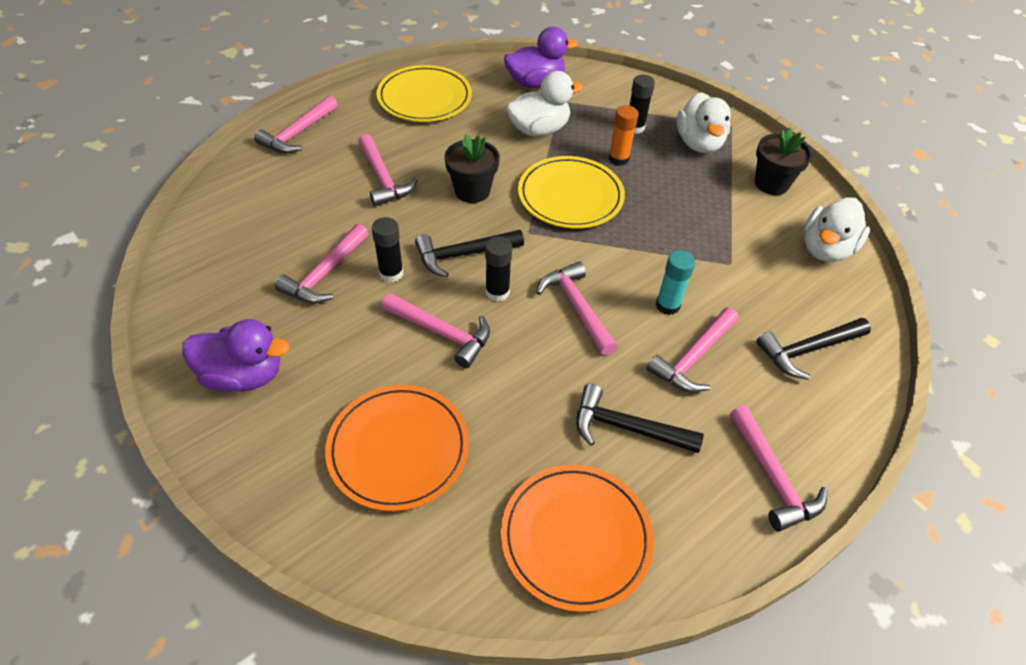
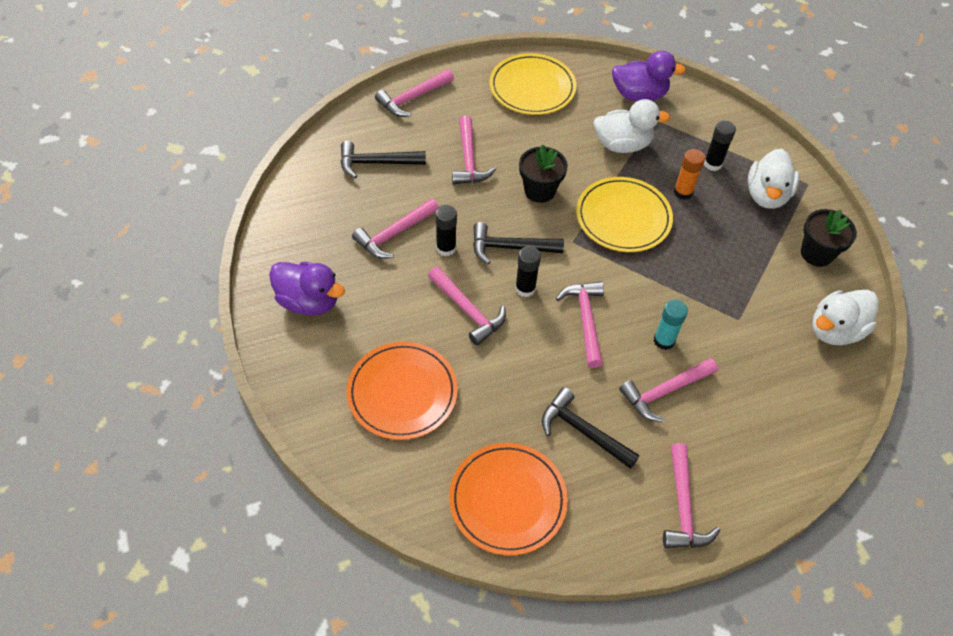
camera: 20 degrees right, 5 degrees up
(807, 350) = (768, 415): black hammer -> black hammer (376, 163)

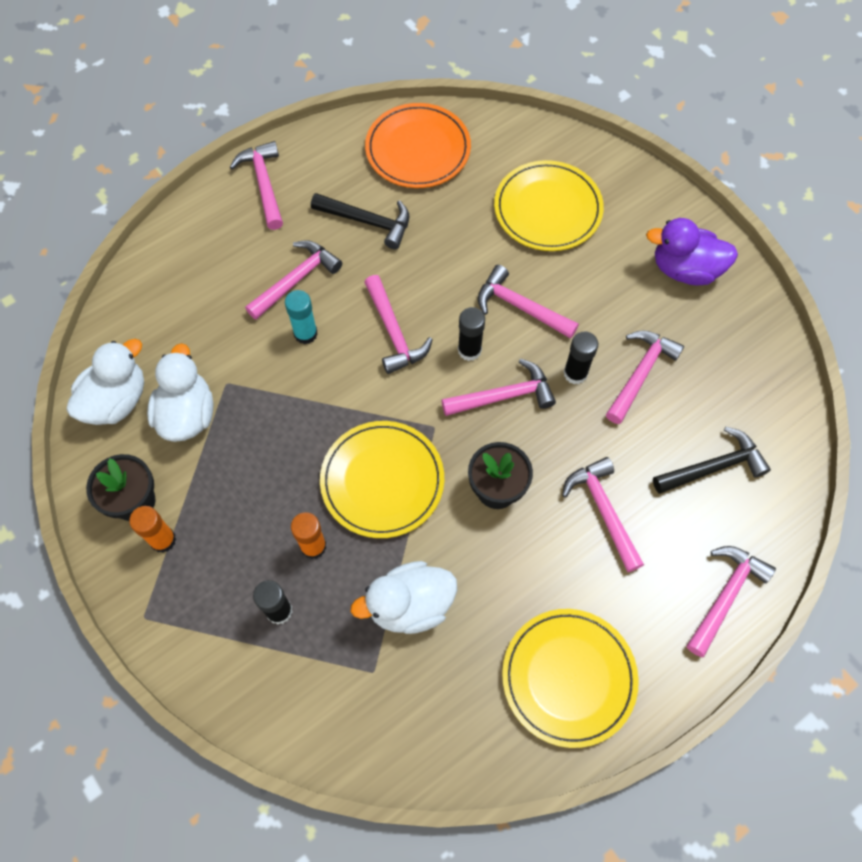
camera: 165 degrees right, 10 degrees up
(402, 392) = (547, 209): orange plate -> yellow plate
(510, 248) = (504, 396): black hammer -> pink hammer
(639, 95) = (407, 718): purple duck -> none
(766, 195) = (201, 577): white duck -> white duck (187, 414)
(794, 224) = (163, 540): none -> orange glue stick

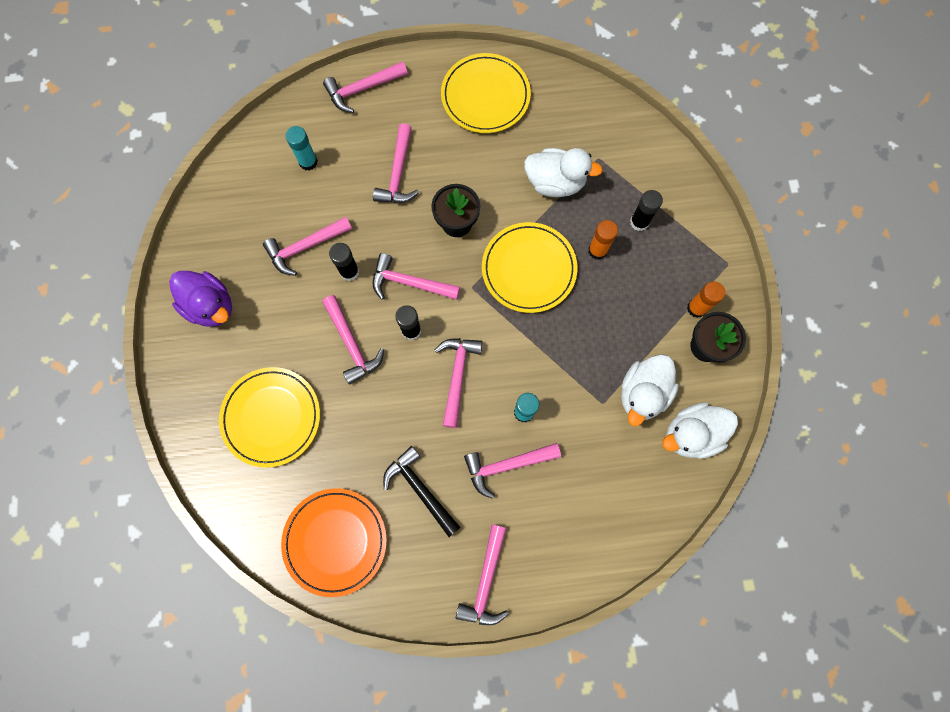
camera: 150 degrees left, 10 degrees up
(713, 467) = (308, 162): black hammer -> turquoise glue stick

